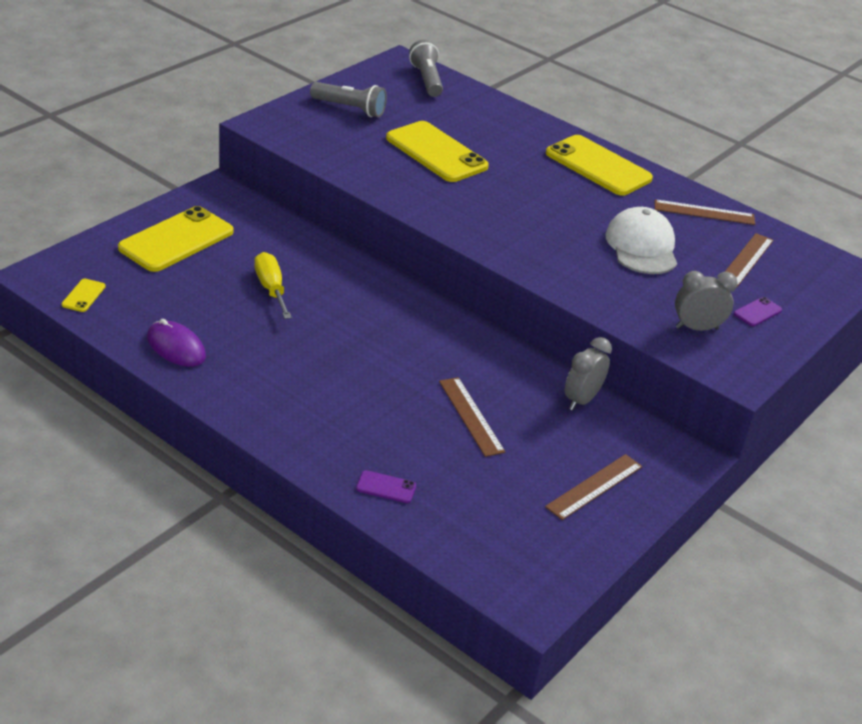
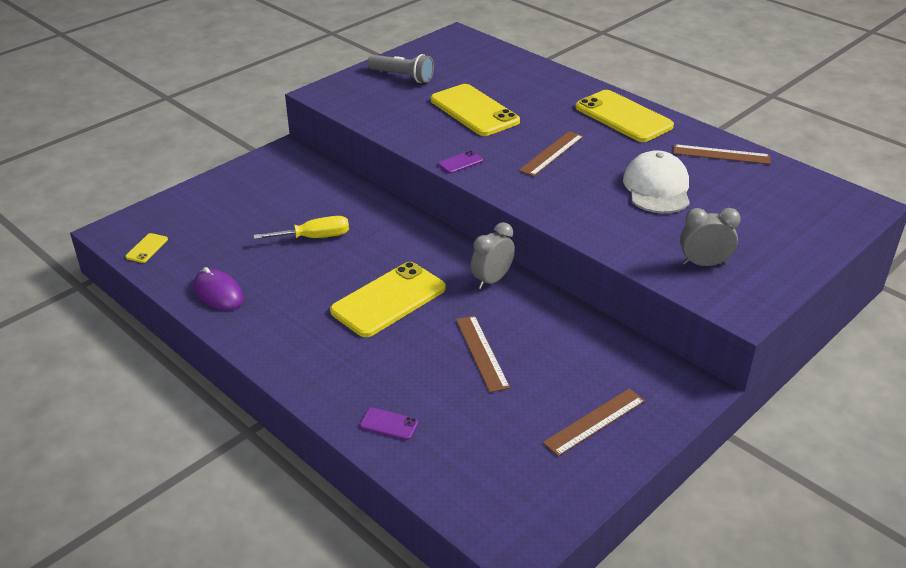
camera: 10 degrees right, 0 degrees up
(176, 240) = (239, 197): yellow phone -> yellow phone (388, 300)
(271, 288) = (314, 237): yellow screwdriver -> yellow screwdriver turned 90 degrees clockwise
(427, 80) = (476, 49): grey flashlight -> none
(581, 400) = (591, 335): grey clock -> grey clock (492, 280)
(746, 260) = (759, 197): brown ruler -> brown ruler (551, 153)
(757, 312) = (766, 246): purple phone -> purple phone (460, 162)

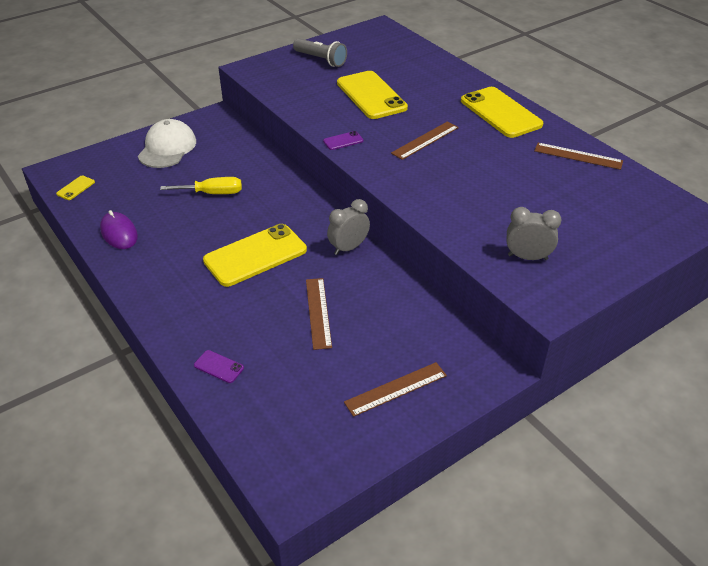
camera: 10 degrees right, 5 degrees up
(657, 188) = (508, 181): white cap -> white cap (167, 148)

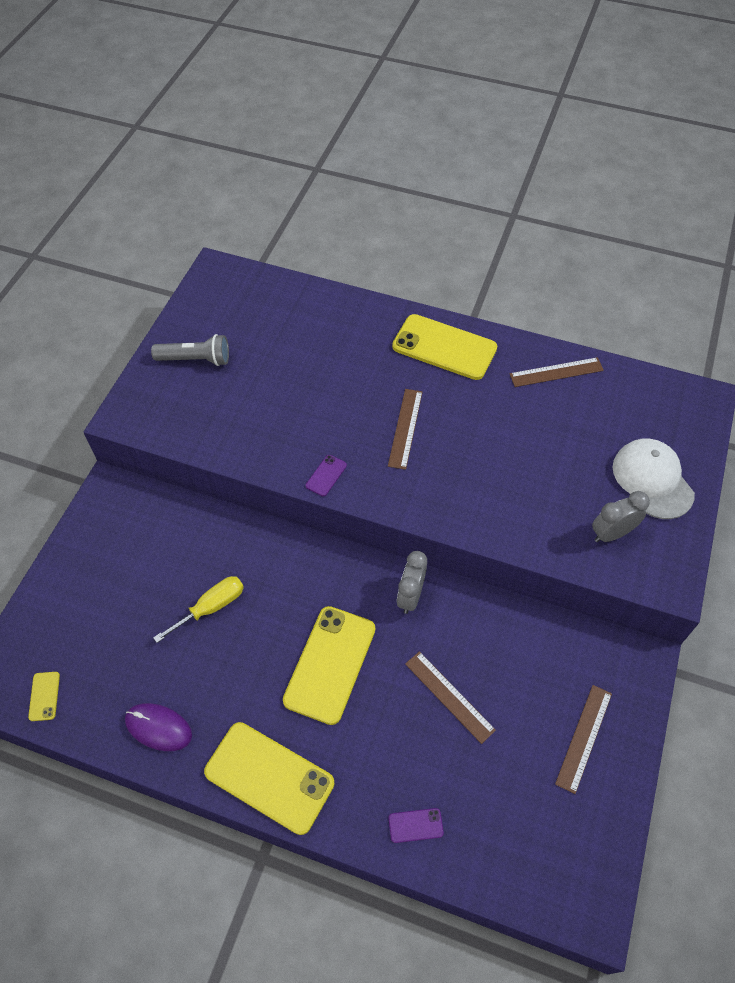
camera: 35 degrees left, 15 degrees up
(167, 148) = (98, 571): white cap -> white cap (652, 480)
(371, 95) = (298, 389): yellow phone -> yellow phone (269, 777)

